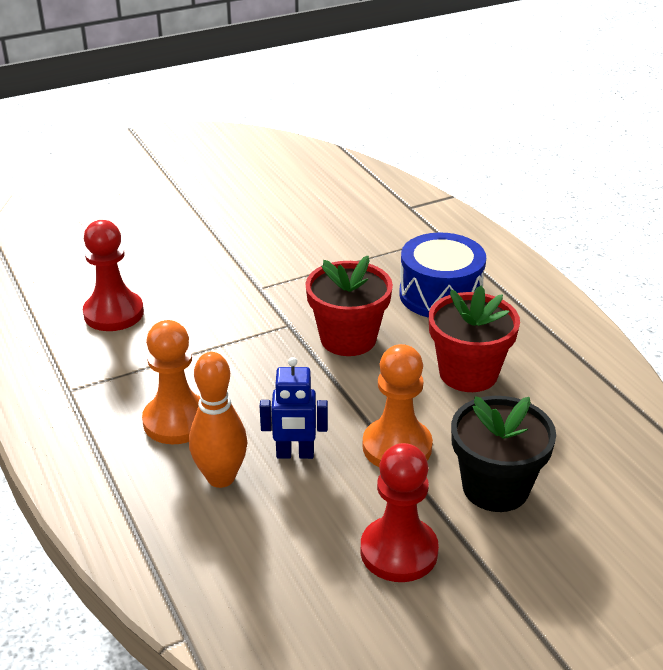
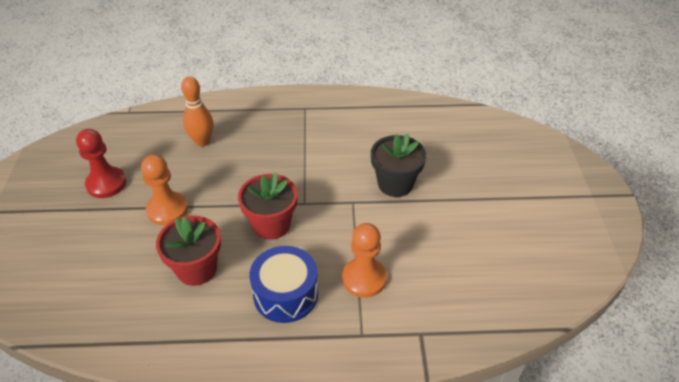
camera: 115 degrees right, 10 degrees up
(113, 313) = (363, 135): red pawn -> none
(177, 421) = (253, 137): orange pawn -> orange pawn (364, 278)
(295, 454) = (196, 170): blue robot -> none
(495, 488) = (106, 236): black flower pot -> black flower pot (395, 184)

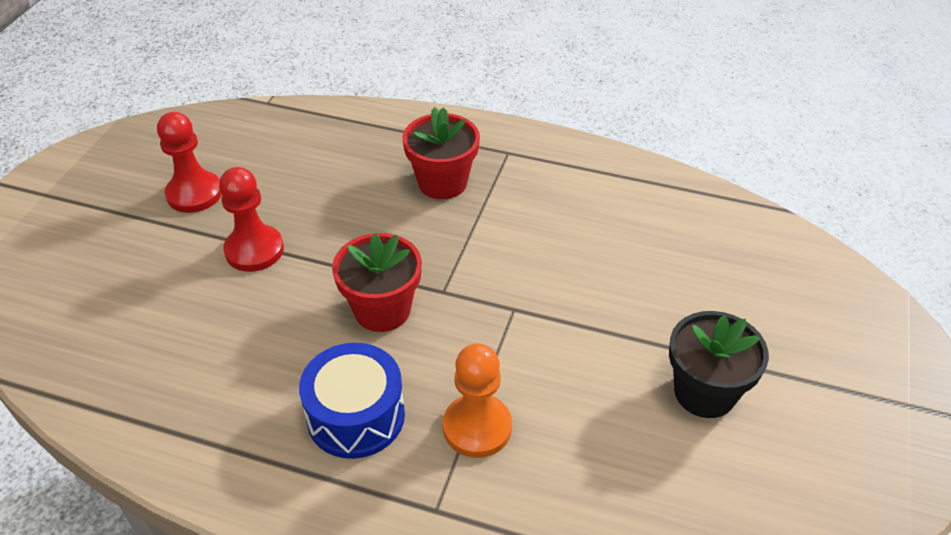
camera: 20 degrees right, 0 degrees up
(167, 210) = (254, 250): orange pawn -> red pawn
(196, 269) = (254, 343): red flower pot -> red flower pot (442, 182)
(202, 142) = (343, 167): orange bowling pin -> none
(395, 184) = (590, 299): black flower pot -> black flower pot (704, 392)

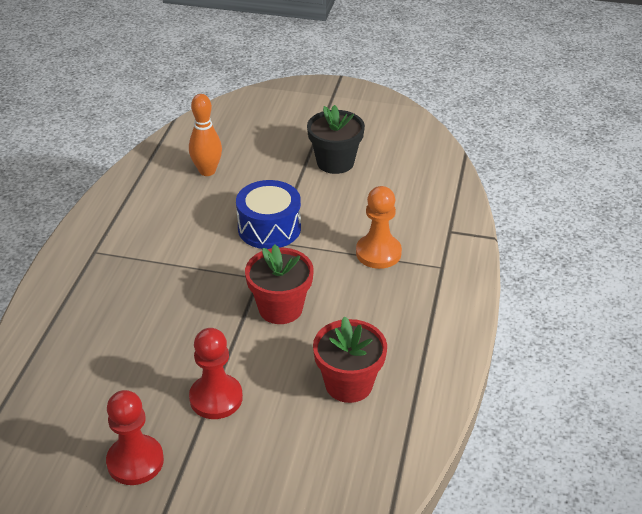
camera: 95 degrees left, 5 degrees down
(356, 416) = (380, 310): blue drum -> blue drum (269, 228)
(442, 182) = (131, 287): red flower pot -> red flower pot (349, 384)
(668, 244) = (207, 171): none -> orange bowling pin

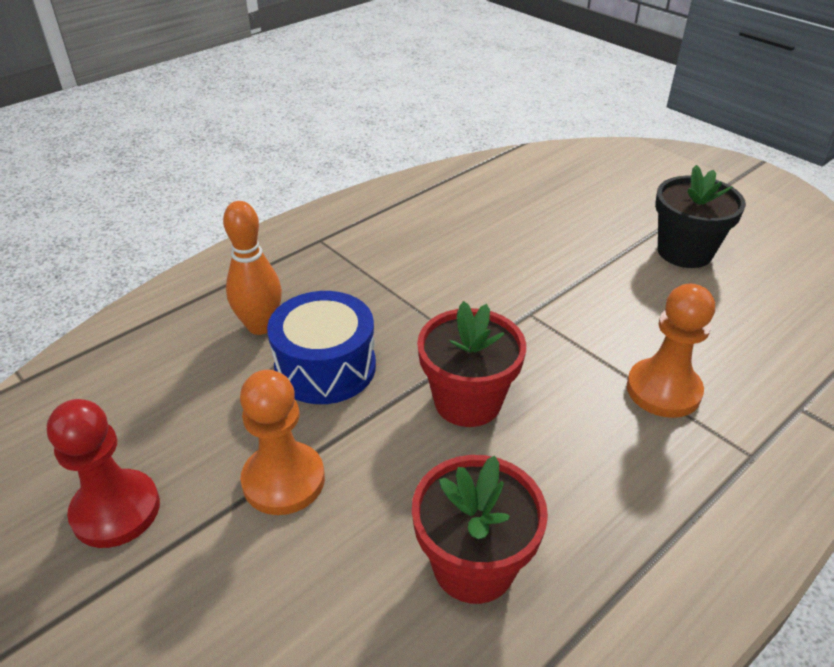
camera: 35 degrees right, 0 degrees up
(207, 171) = (515, 205): orange bowling pin -> orange bowling pin (260, 326)
(216, 398) = (283, 480): red pawn -> orange pawn
(269, 228) = (536, 295): blue drum -> blue drum (325, 367)

